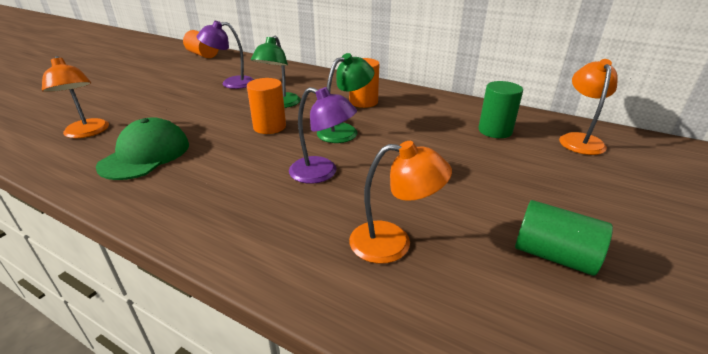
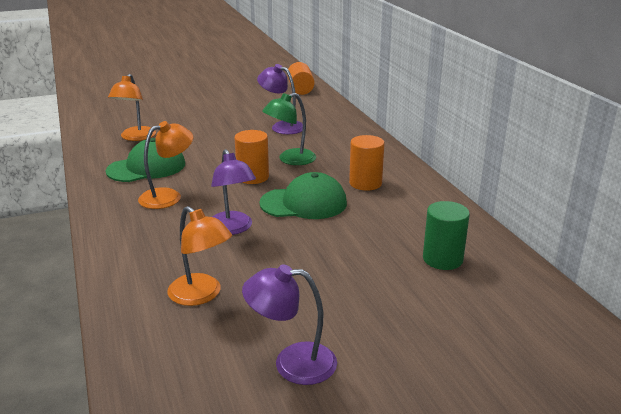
camera: 40 degrees right, 5 degrees down
(344, 131) = (304, 203): green lamp -> green cap
(554, 255) = (292, 363): green cylinder -> purple lamp
(579, 140) = (520, 306): orange lamp -> orange lamp (168, 196)

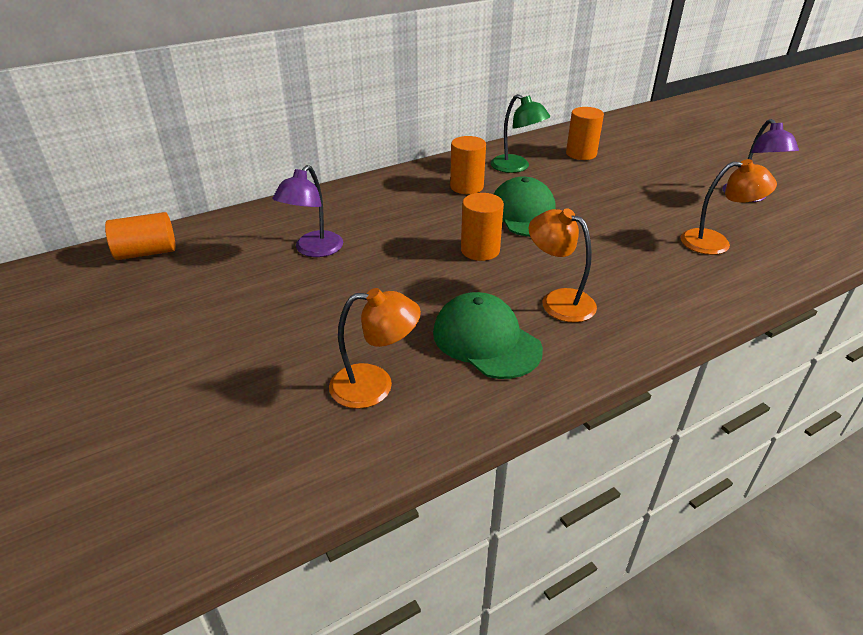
camera: 100 degrees left, 10 degrees up
(201, 295) = (715, 243): orange lamp -> orange lamp turned 60 degrees clockwise
(232, 229) = (601, 245): purple lamp -> none
(290, 159) = (423, 232): green lamp -> green lamp (516, 167)
(442, 259) = (581, 154): green cylinder -> orange cylinder

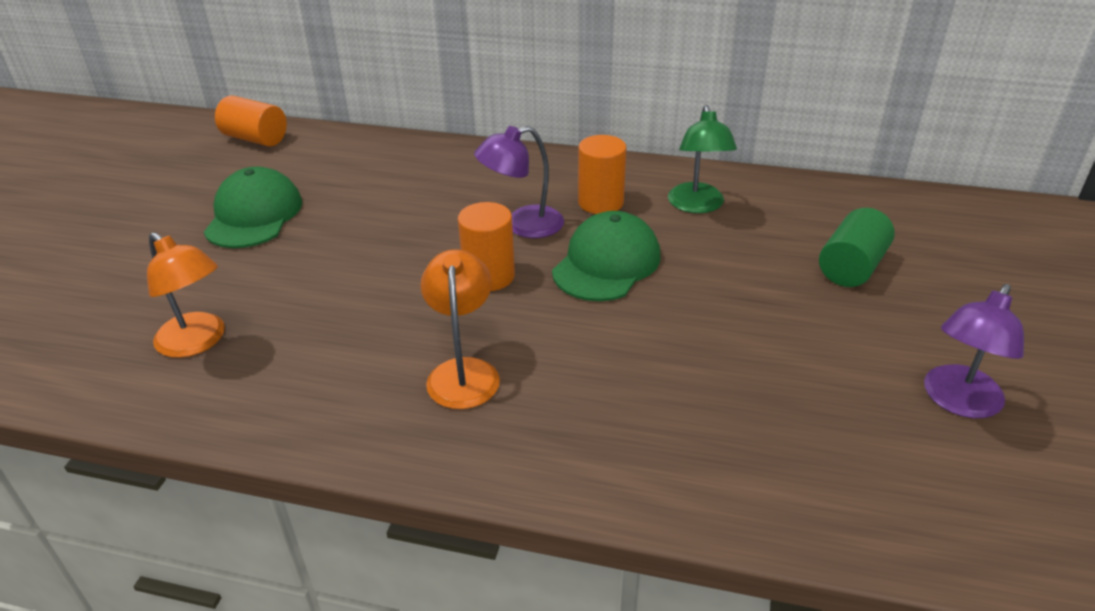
camera: 45 degrees right, 0 degrees up
(313, 250) = (359, 197): purple lamp -> purple lamp (522, 225)
(486, 340) = (335, 364): green cap -> green cap (254, 215)
(581, 154) = (813, 225): orange cylinder -> none
(627, 164) = (851, 267): none -> green cylinder
(715, 243) = (773, 427): orange lamp -> none

